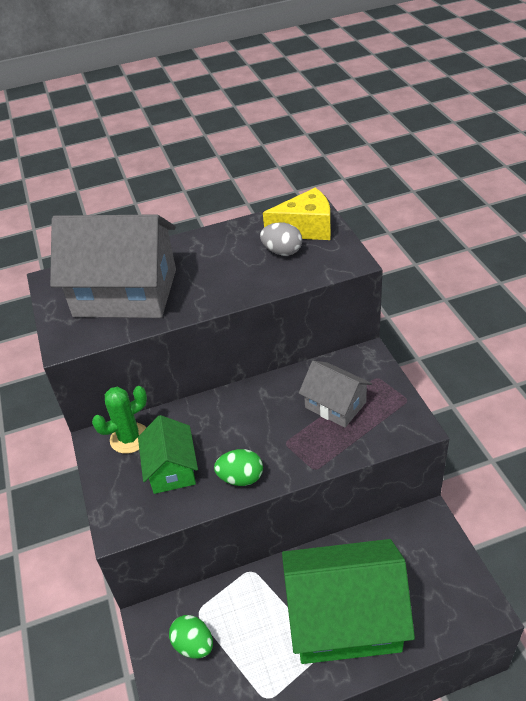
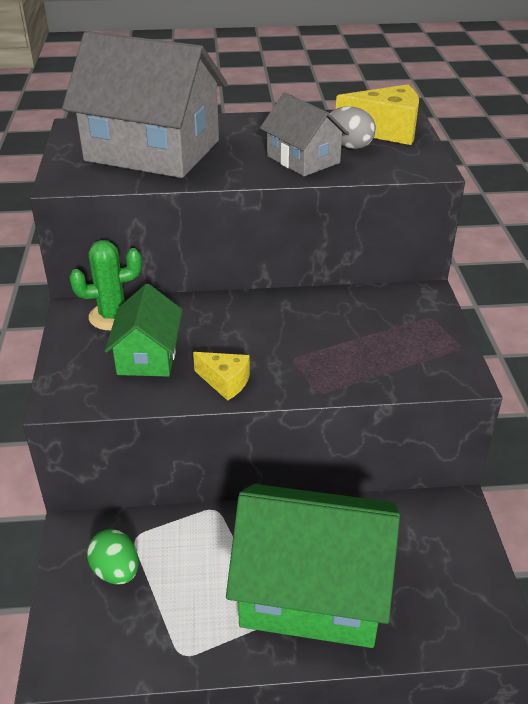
camera: 10 degrees right, 5 degrees down
(241, 478) = (225, 382): green egg -> yellow cheese
(335, 405) = (368, 334): grey house -> grey house (303, 159)

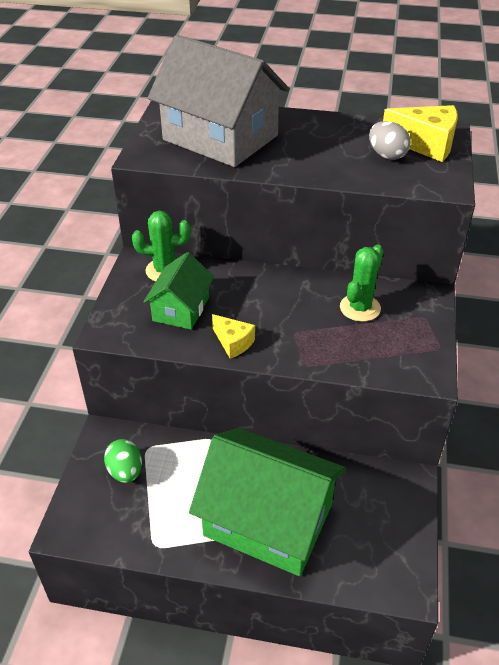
camera: 15 degrees right, 5 degrees up
(303, 159) = (341, 163): grey house -> none
(356, 320) = (360, 308): none -> green cactus

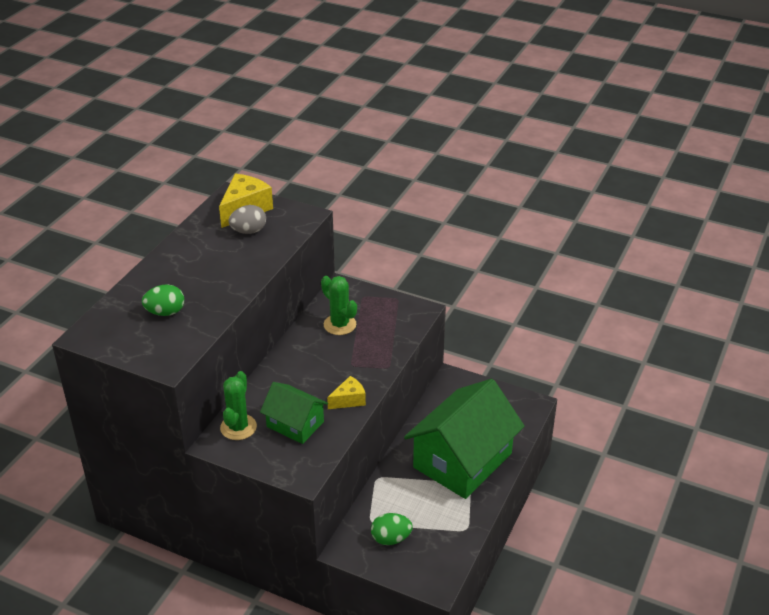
camera: 75 degrees left, 5 degrees down
(220, 137) = (165, 312): grey house -> green egg

